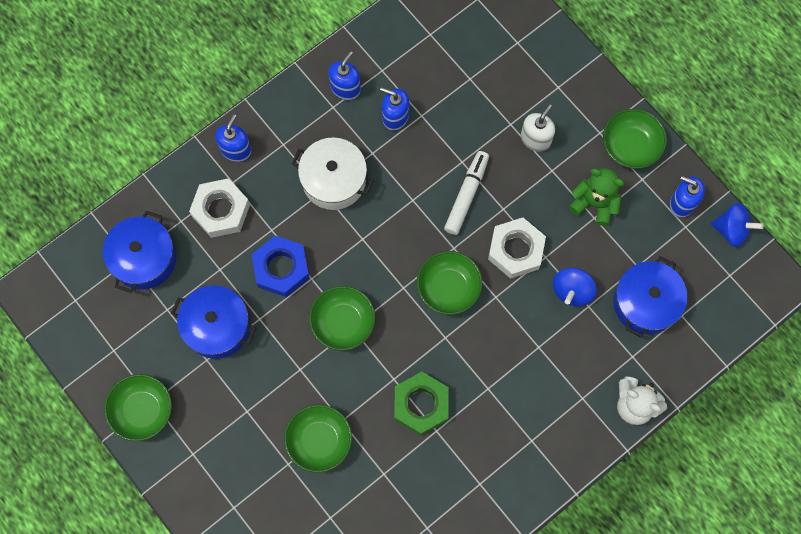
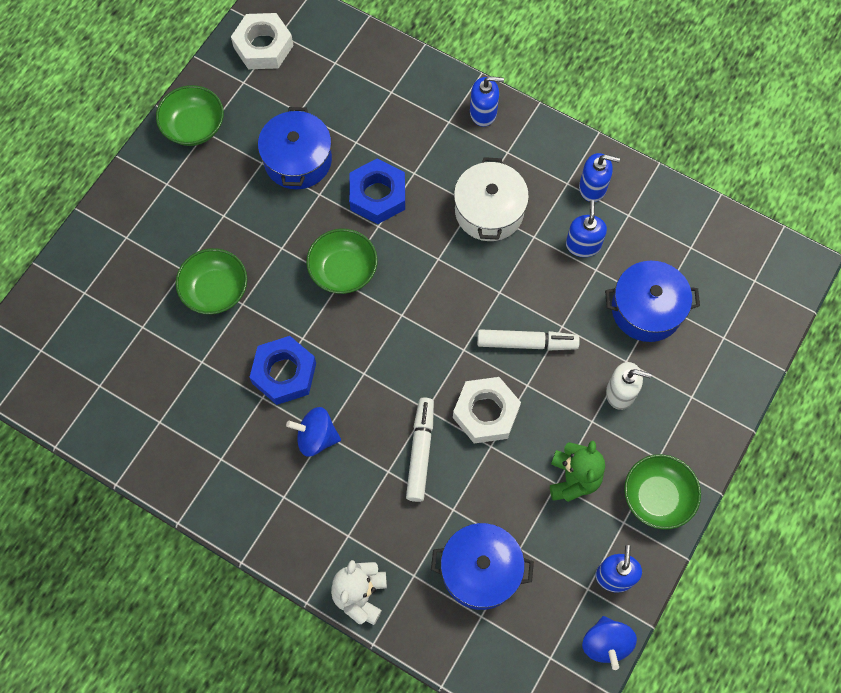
camera: 70 degrees right, 5 degrees down
(144, 258) = (341, 74): blue pot -> blue pot (646, 309)
(221, 210) = (415, 122): white nut -> white nut (263, 46)
(421, 405) = (284, 373): green nut -> blue nut
(448, 288) = (418, 358): green bowl -> none
(531, 314) = (420, 451): none -> white marker
(572, 291) = (463, 486): blue spinning top -> blue spinning top (316, 437)

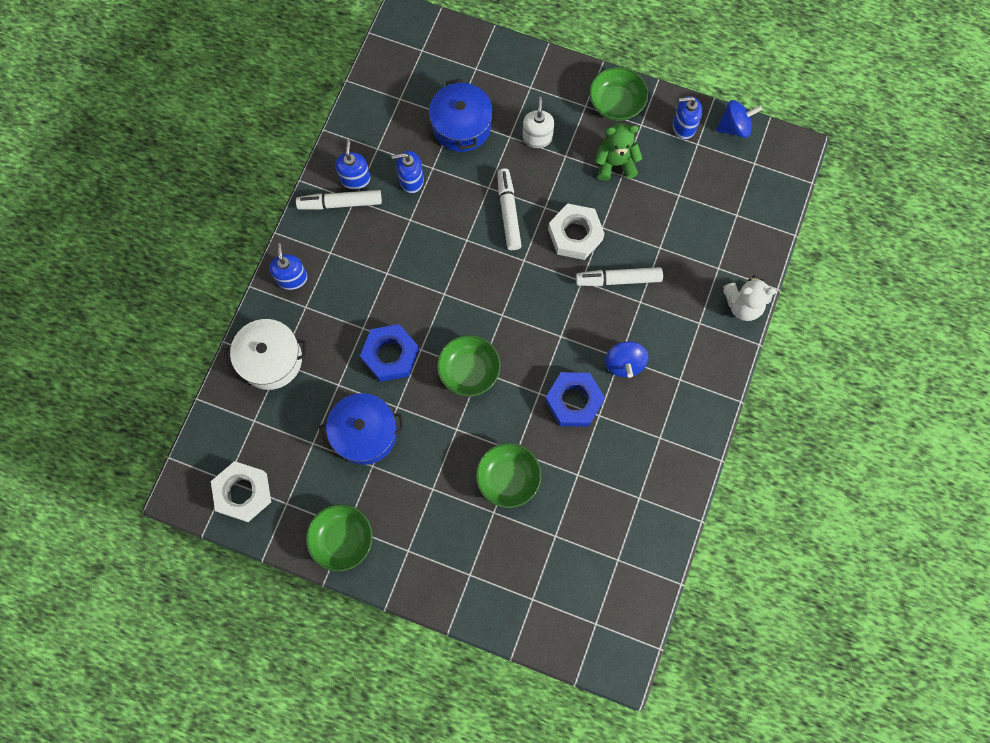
camera: 100 degrees left, 5 degrees up
(480, 570) = (702, 220): blue pot -> none
(489, 211) = (391, 259): white pot -> white pot (271, 360)
(565, 169) = (340, 203): none -> white marker

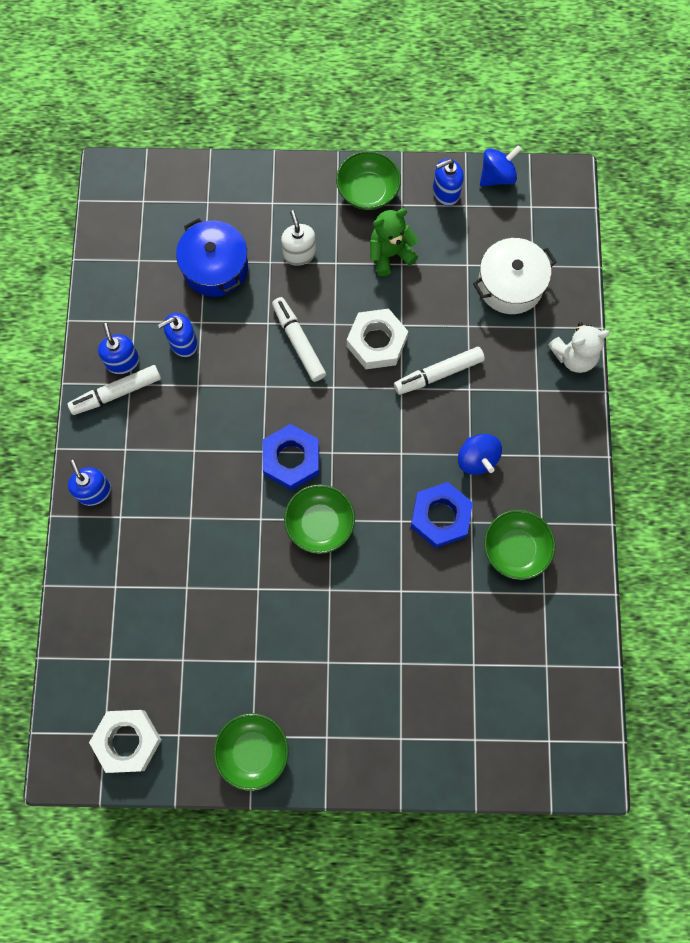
camera: 20 degrees left, 0 degrees up
(271, 360) = (104, 587): white pot -> white pot (510, 285)
(365, 433) = (234, 629): blue pot -> none
(390, 355) = (231, 536): blue nut -> blue nut (291, 459)
(508, 478) = (402, 622): green bowl -> green bowl (515, 549)

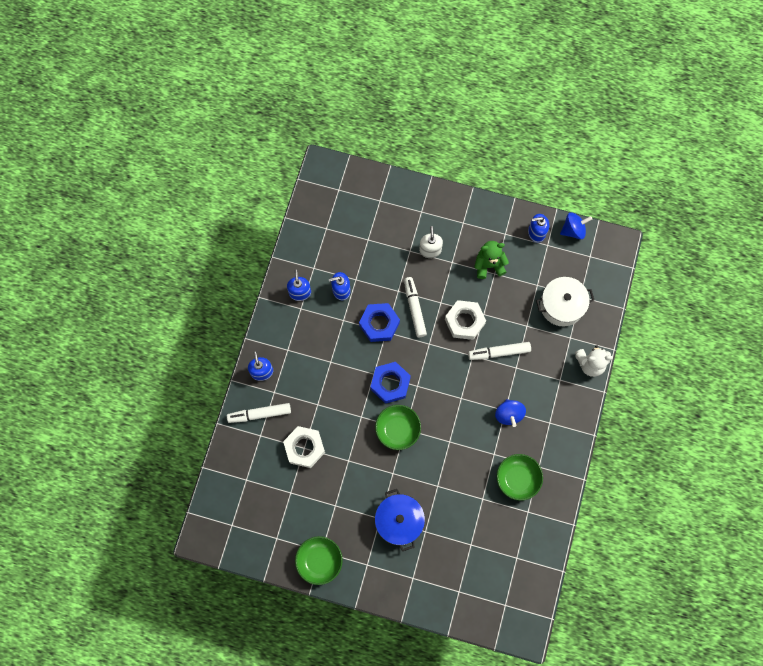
camera: 15 degrees right, 0 degrees up
(116, 393) = (291, 312): white marker -> white marker (259, 414)
(127, 741) = (244, 533): white nut -> white nut (304, 448)
(215, 267) = (374, 246): blue pot -> blue pot (399, 521)
(368, 191) = (485, 219): green bowl -> none
(440, 517) = (475, 445): blue nut -> blue nut (379, 324)

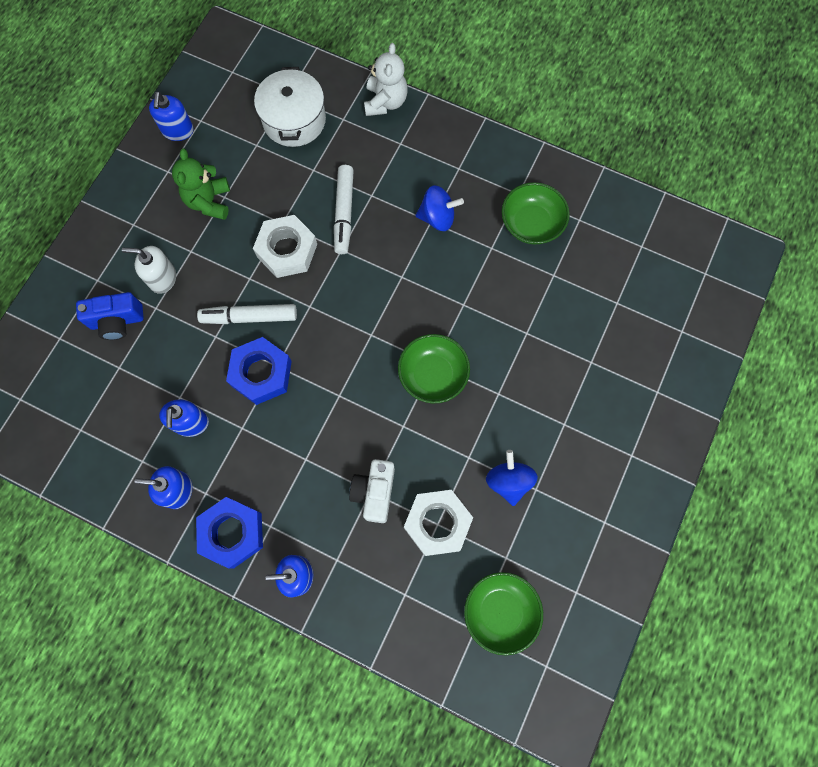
camera: 80 degrees left, 0 degrees up
(259, 414) = (369, 590): white marker -> none
(317, 407) = (374, 492): none -> white camera
(319, 561) = (619, 527): green bowl -> green bowl (500, 611)
(390, 384) = (360, 373): blue nut -> blue nut (232, 533)
(396, 231) = (117, 321): none -> blue camera
(399, 521) = (571, 397): blue pot -> none
(573, 230) = (188, 84): blue spinning top -> blue spinning top (508, 481)

